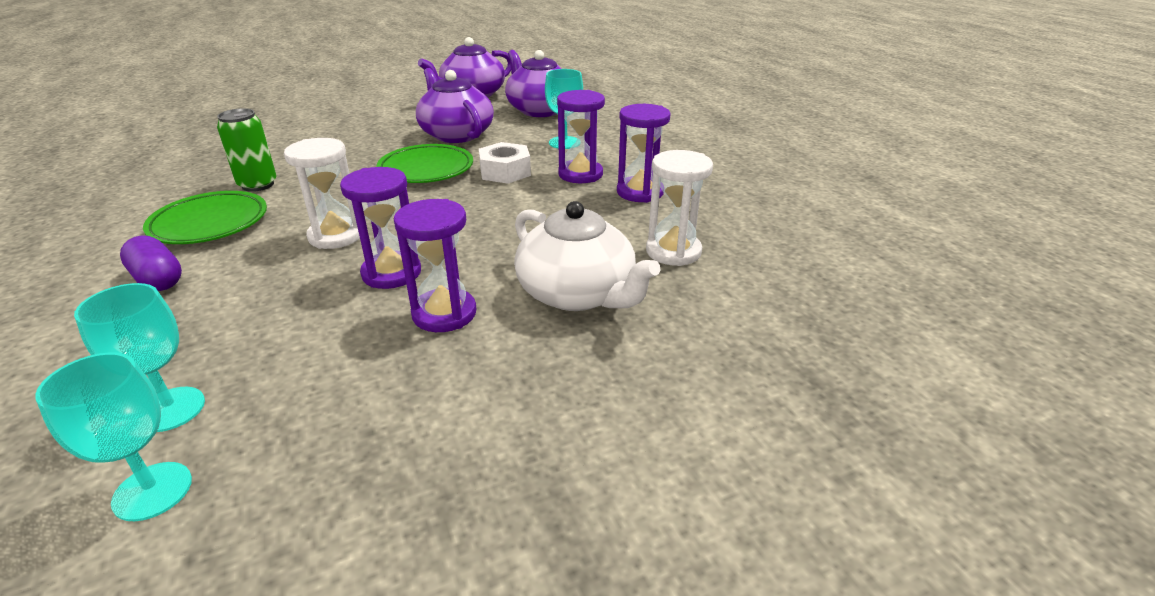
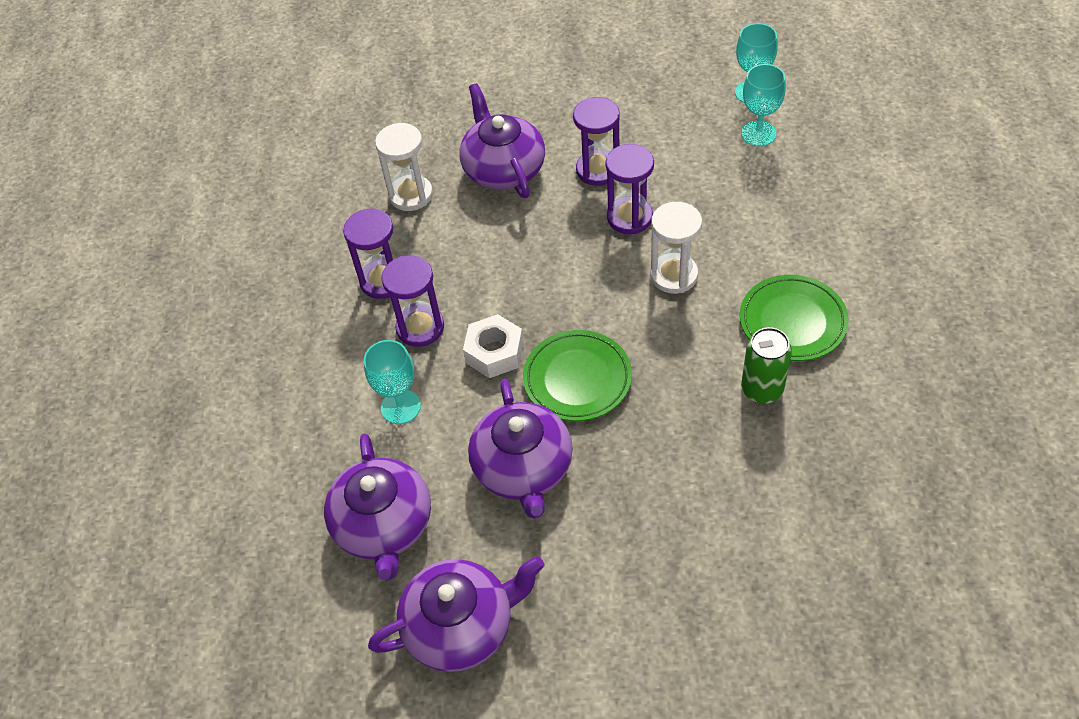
camera: 155 degrees left, 20 degrees up
(158, 279) = (809, 249): purple capsule -> none
(578, 293) = (503, 168): white teapot -> purple teapot

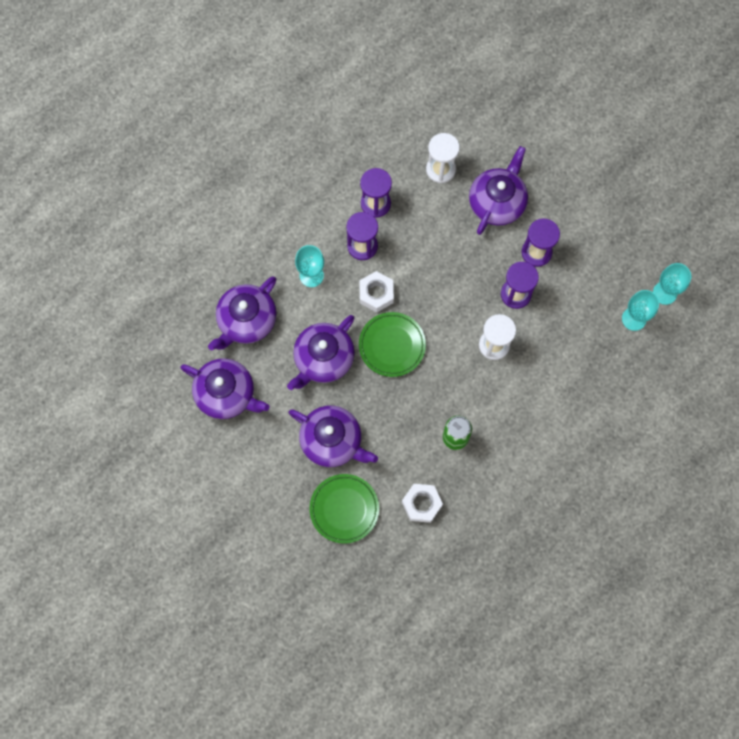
camera: 45 degrees right, 20 degrees up
(648, 535) = (332, 441): none -> purple teapot
(792, 322) = (510, 425): green plate -> green plate (344, 509)
(826, 486) = (421, 504): none -> white nut

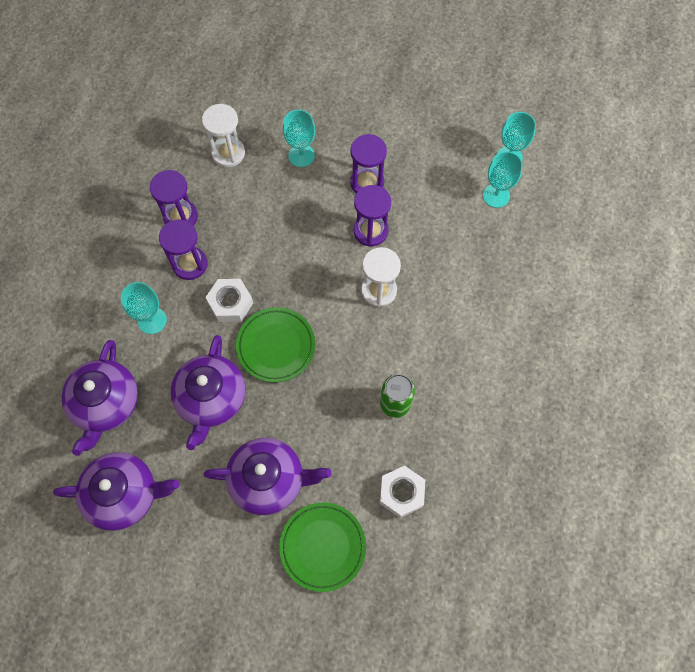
camera: 30 degrees left, 5 degrees down
(497, 202) = (301, 155): purple teapot -> turquoise goblet

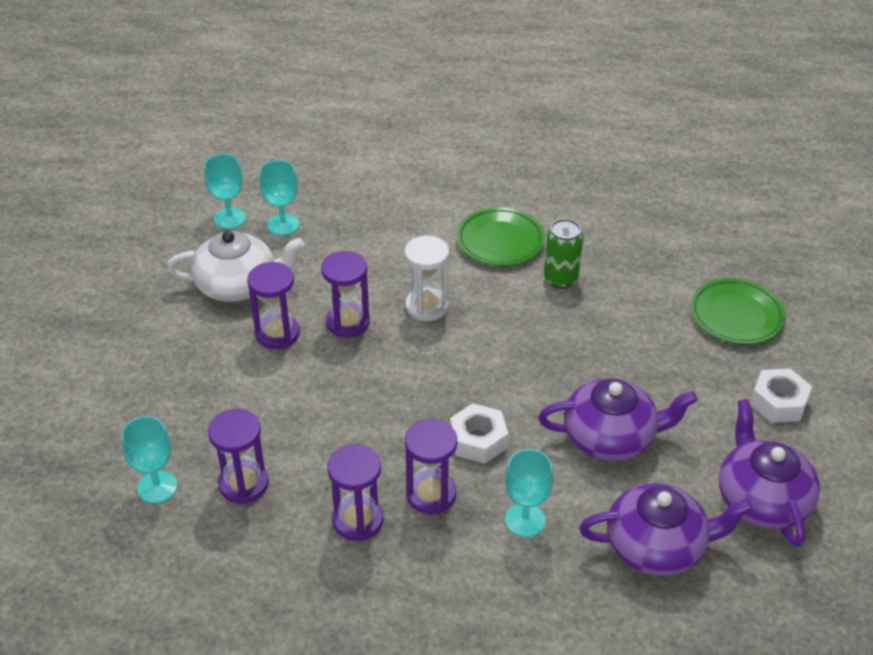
camera: 100 degrees left, 25 degrees down
(228, 153) = (243, 484): white hourglass -> purple hourglass
(269, 480) = (685, 368): purple teapot -> none
(276, 346) = (523, 387): green plate -> green plate (500, 241)
(301, 155) = (241, 403): turquoise goblet -> turquoise goblet (157, 487)
(401, 493) = (654, 265): white nut -> white nut (778, 402)
(426, 160) = (238, 285): none -> white teapot

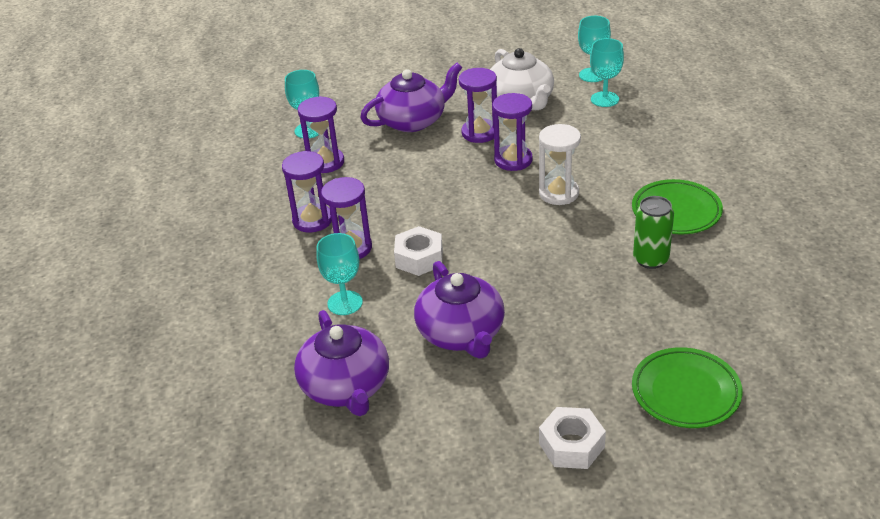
camera: 75 degrees right, 5 degrees down
(761, 499) = (430, 450): purple teapot -> purple teapot (413, 121)

